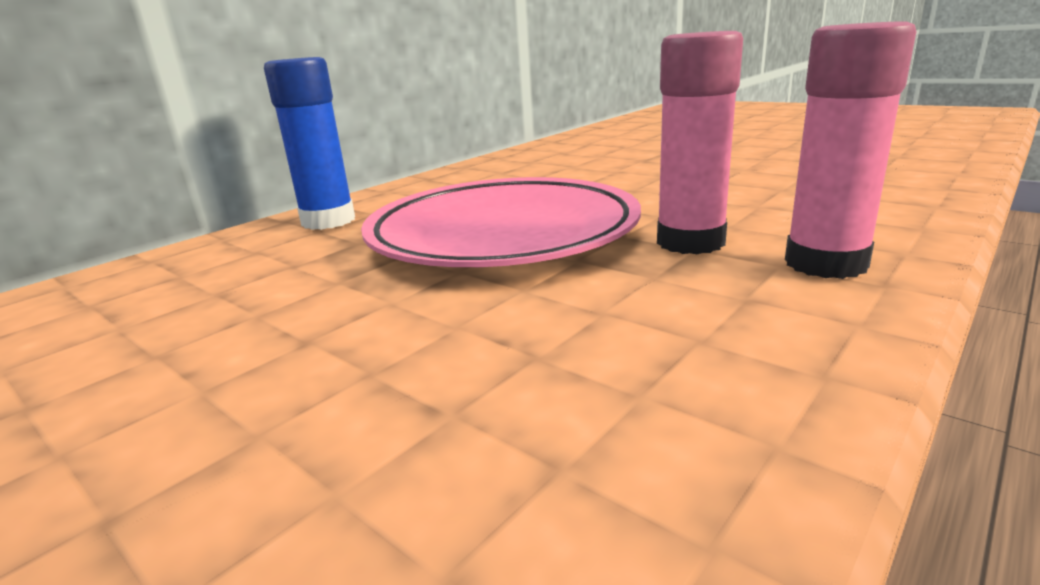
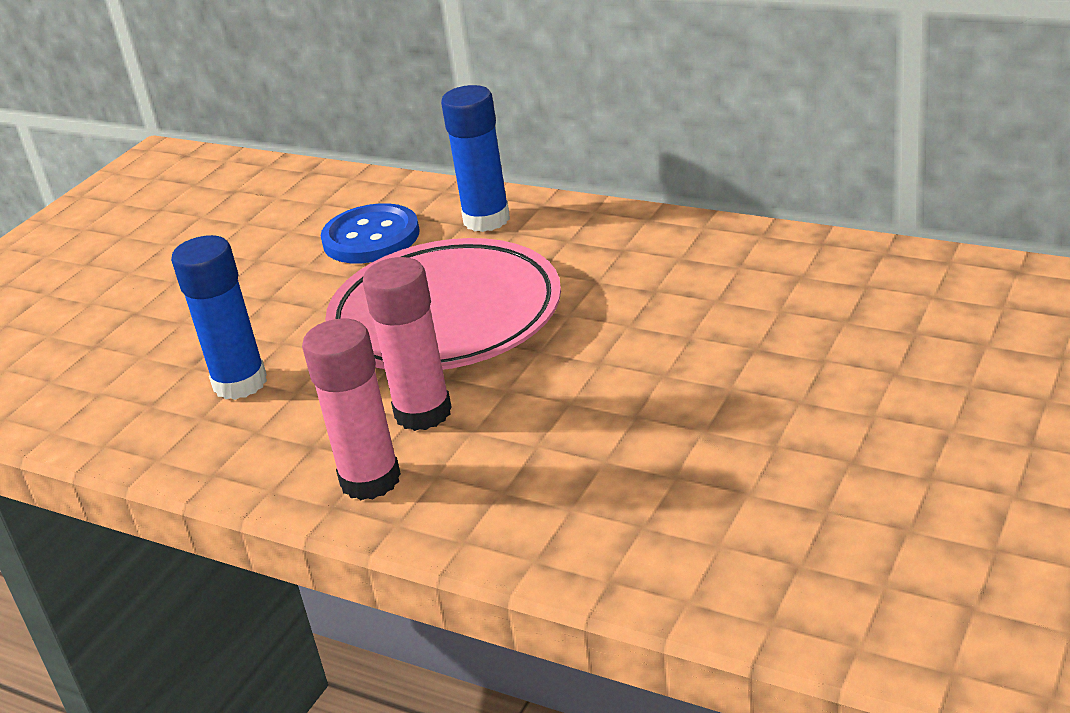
camera: 80 degrees right, 10 degrees up
(258, 271) = (371, 237): none -> blue button
(552, 356) = (240, 383): none -> blue glue stick

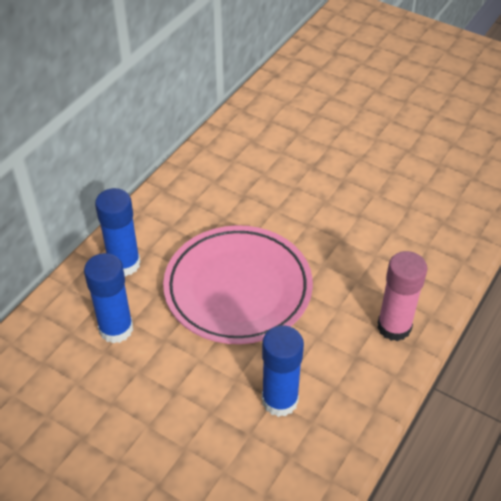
camera: 90 degrees left, 15 degrees up
(371, 237) = (116, 329): blue button -> blue glue stick
(423, 413) = (336, 302): pink glue stick -> none

